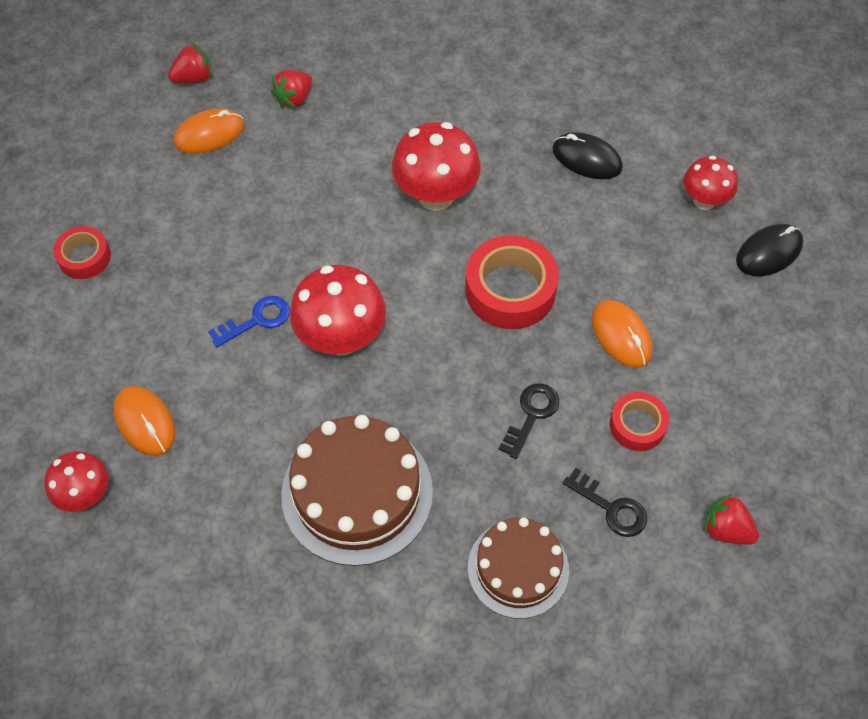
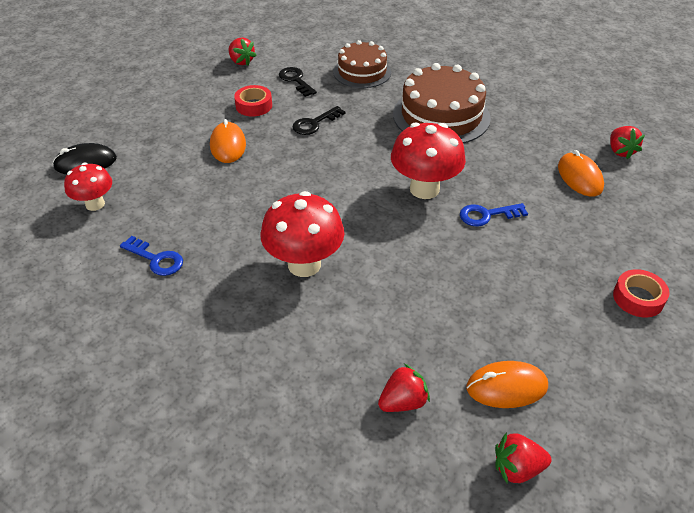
camera: 160 degrees left, 15 degrees down
(86, 495) = (620, 151): red mushroom -> red strawberry
(510, 290) = (285, 187): red tape -> none
(586, 158) = (156, 259): black mouse -> blue key

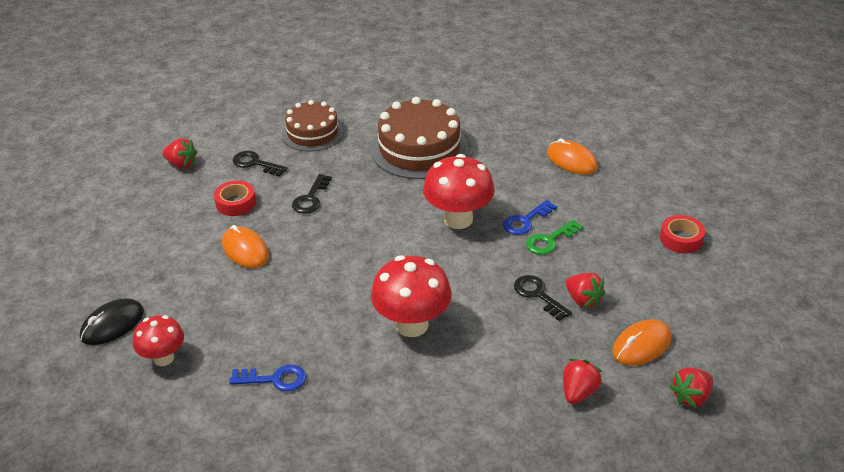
camera: 30 degrees left, 5 degrees down
(441, 289) = (538, 295): none -> black key
(496, 242) = (550, 240): none -> green key
(620, 151) = (586, 127): red strawberry -> red strawberry (583, 300)

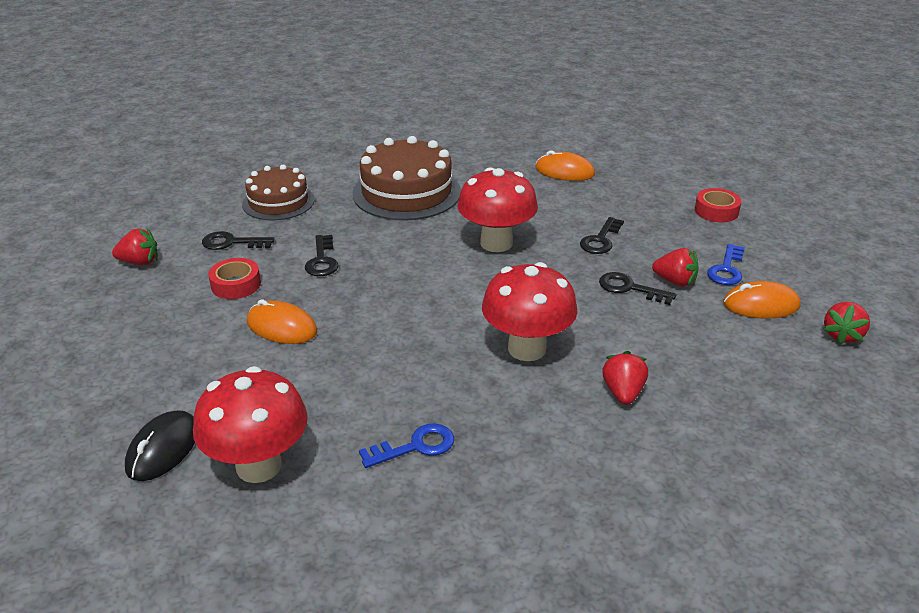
camera: 25 degrees left, 5 degrees down
(163, 358) = (259, 466): red mushroom -> red mushroom, size x1.63
(525, 221) = (563, 229): blue key -> blue key (726, 269)
(550, 240) = (600, 240): green key -> black key
(578, 392) = (741, 361): red strawberry -> red strawberry (623, 393)
(641, 345) = (761, 305): orange mouse -> orange mouse turned 60 degrees clockwise

